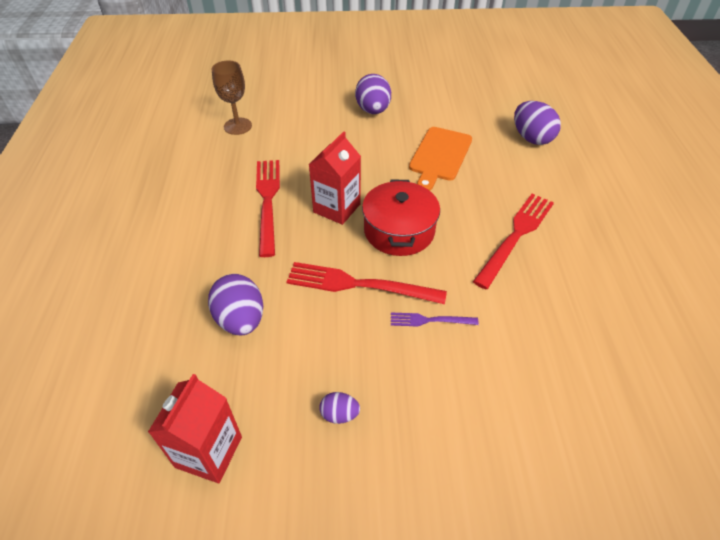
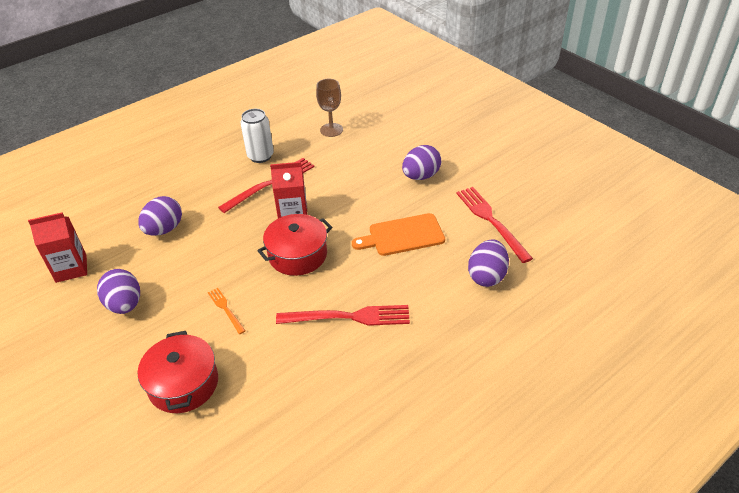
camera: 55 degrees right, 5 degrees down
(212, 188) = (260, 156): none -> white can
(339, 414) = (125, 305): purple egg -> purple egg, size x1.93
(359, 284) = (231, 262): red fork -> red fork (491, 221)
(430, 320) = (226, 309): purple fork -> orange fork
(518, 406) = (183, 384): none -> red pot

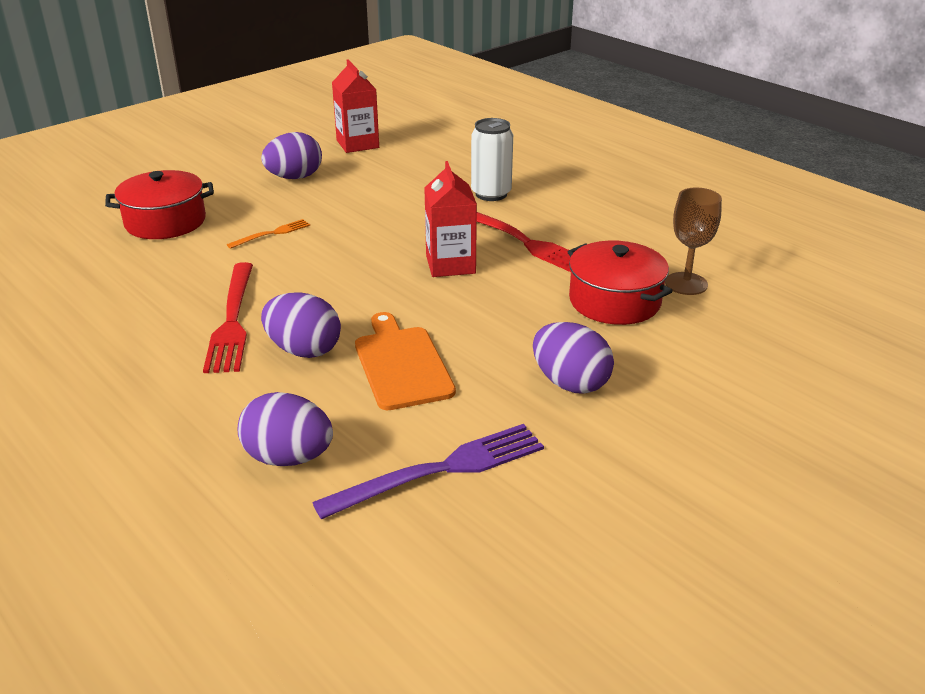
camera: 85 degrees right, 10 degrees down
(164, 229) = (421, 182): purple egg -> purple egg (304, 350)
(260, 156) = (591, 228): white can -> white can (491, 194)
(297, 255) = (364, 274): red pot -> red pot (614, 301)
(491, 221) = (440, 470): red fork -> purple fork

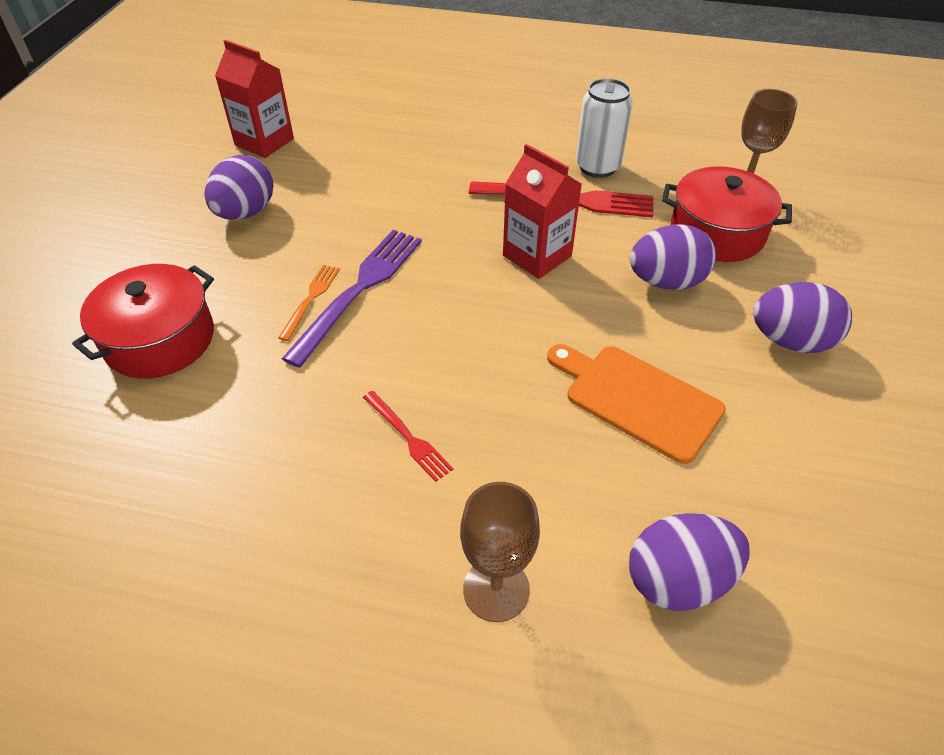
camera: 35 degrees left, 15 degrees up
(180, 408) = (496, 589): none -> brown goblet
(232, 320) = (408, 437): red fork -> red fork, size x0.52
(304, 350) = (528, 434): purple egg -> purple egg (666, 282)
(440, 470) = (815, 503): purple fork -> purple fork (359, 290)
(491, 194) = (473, 155): white can -> white can (597, 167)

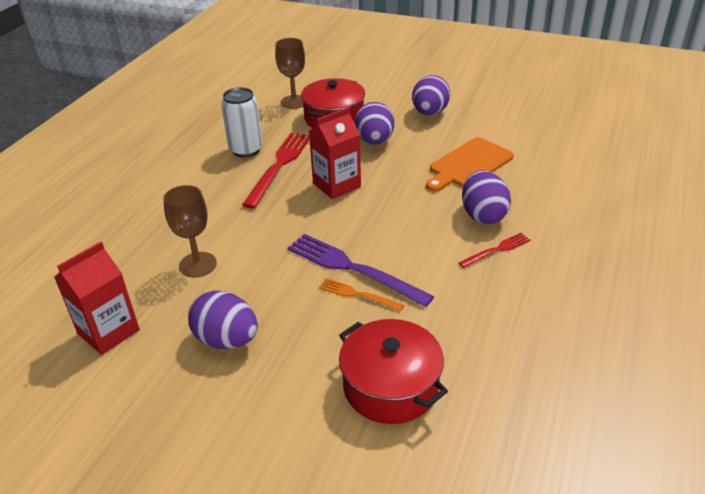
camera: 80 degrees left, 10 degrees down
(496, 589) = (597, 224): brown goblet -> brown goblet (198, 264)
(678, 579) = (582, 169): purple egg -> purple egg (483, 215)

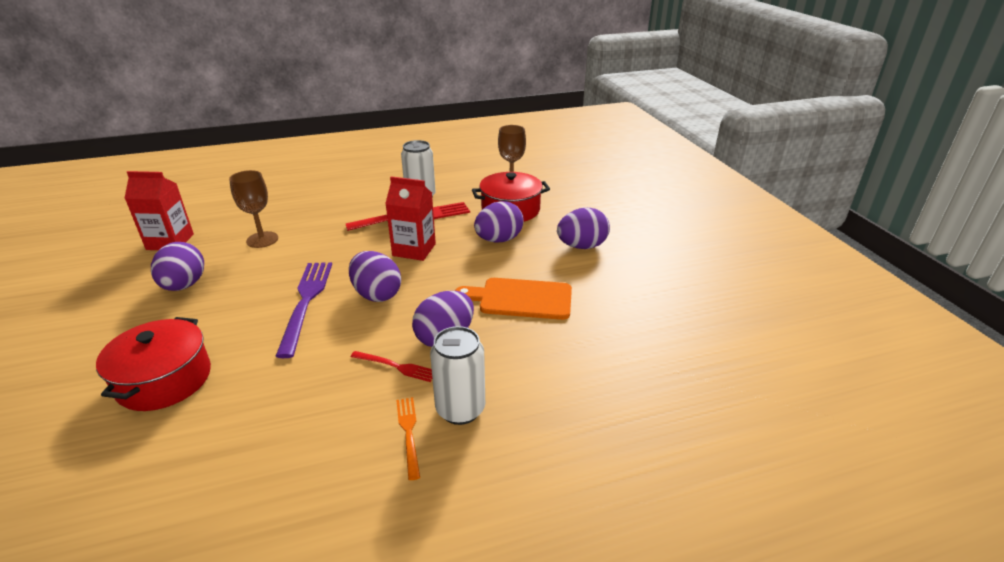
camera: 50 degrees right, 5 degrees down
(358, 295) = (273, 318): orange fork -> orange fork (409, 433)
(385, 227) = (377, 294): none -> purple egg
(572, 238) = (460, 409): none -> white can

